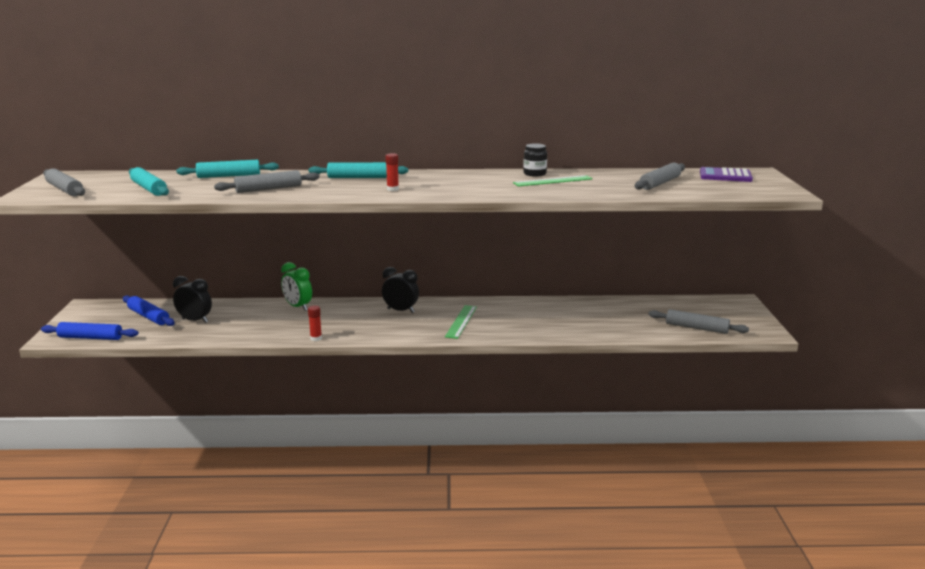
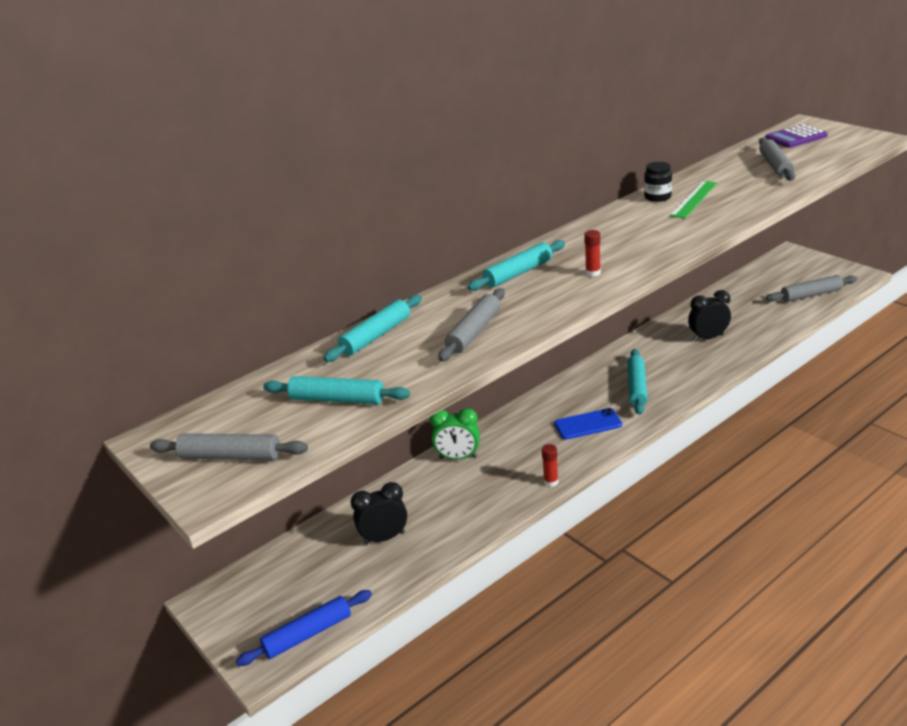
camera: 35 degrees left, 10 degrees up
(148, 316) = (319, 566): blue rolling pin -> none
(393, 324) = (588, 424): none -> blue phone
(401, 310) = (563, 405): black clock -> black clock (708, 338)
(461, 321) = (636, 387): green ruler -> turquoise rolling pin

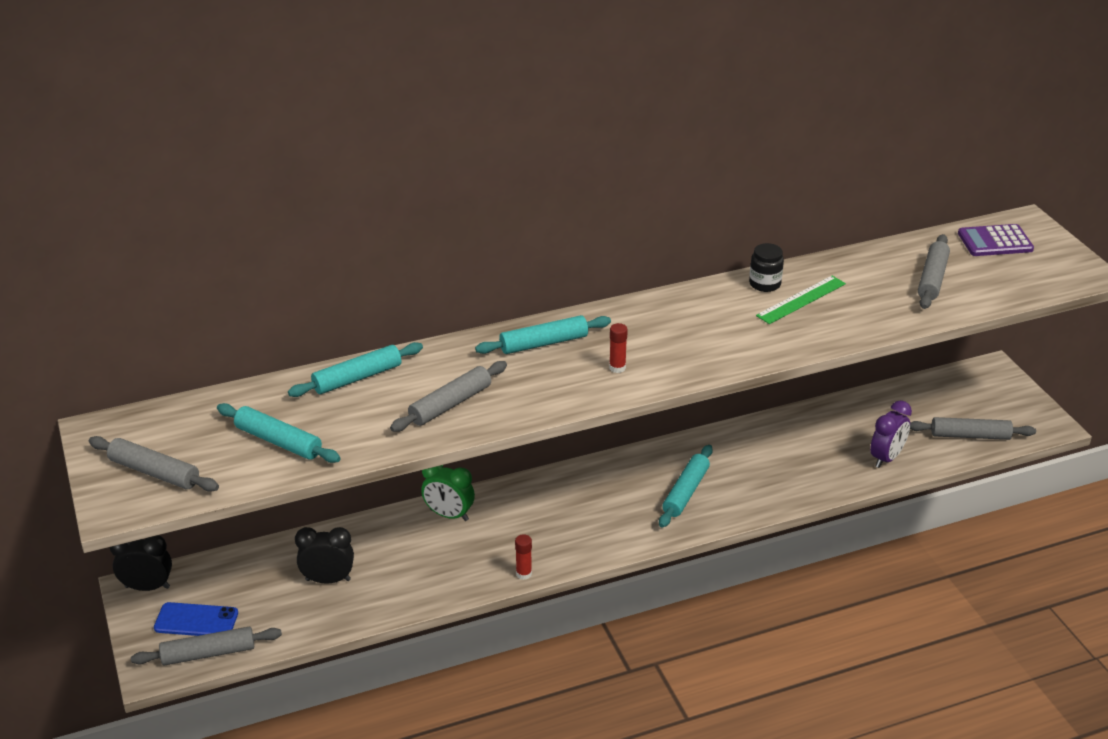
camera: 15 degrees right, 5 degrees up
(308, 634) = (208, 653): blue rolling pin -> grey rolling pin
(588, 424) = (604, 520): blue phone -> blue phone (196, 620)
(708, 338) = (808, 455): black clock -> black clock (147, 587)
(765, 324) = (886, 458): none -> purple clock

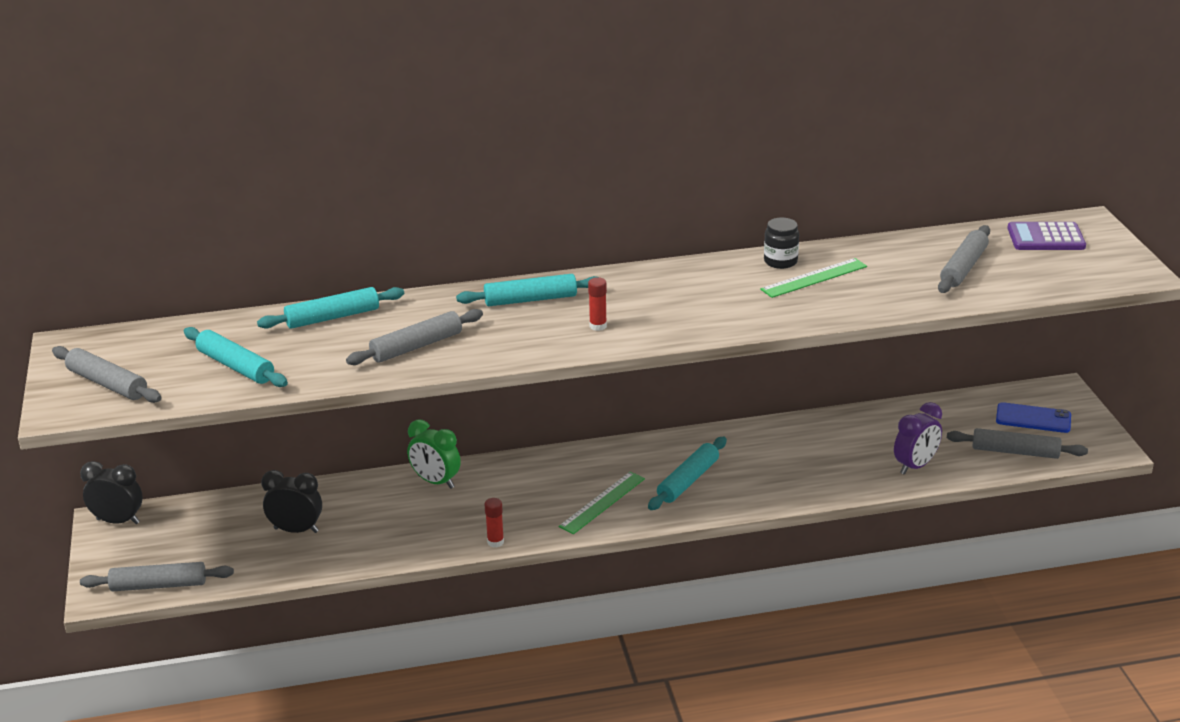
camera: 10 degrees right, 5 degrees down
(196, 620) = (156, 555): blue phone -> blue phone (1033, 418)
(612, 522) = (602, 502): none -> green ruler

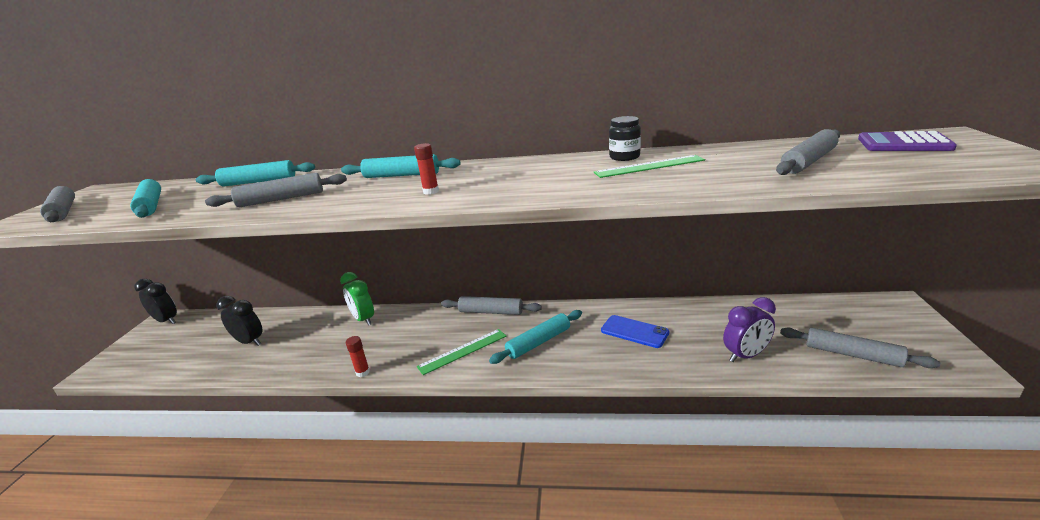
camera: 20 degrees right, 5 degrees down
(159, 585) = (132, 369): grey rolling pin -> grey rolling pin (491, 312)
(1033, 418) = (871, 325): blue phone -> blue phone (634, 331)

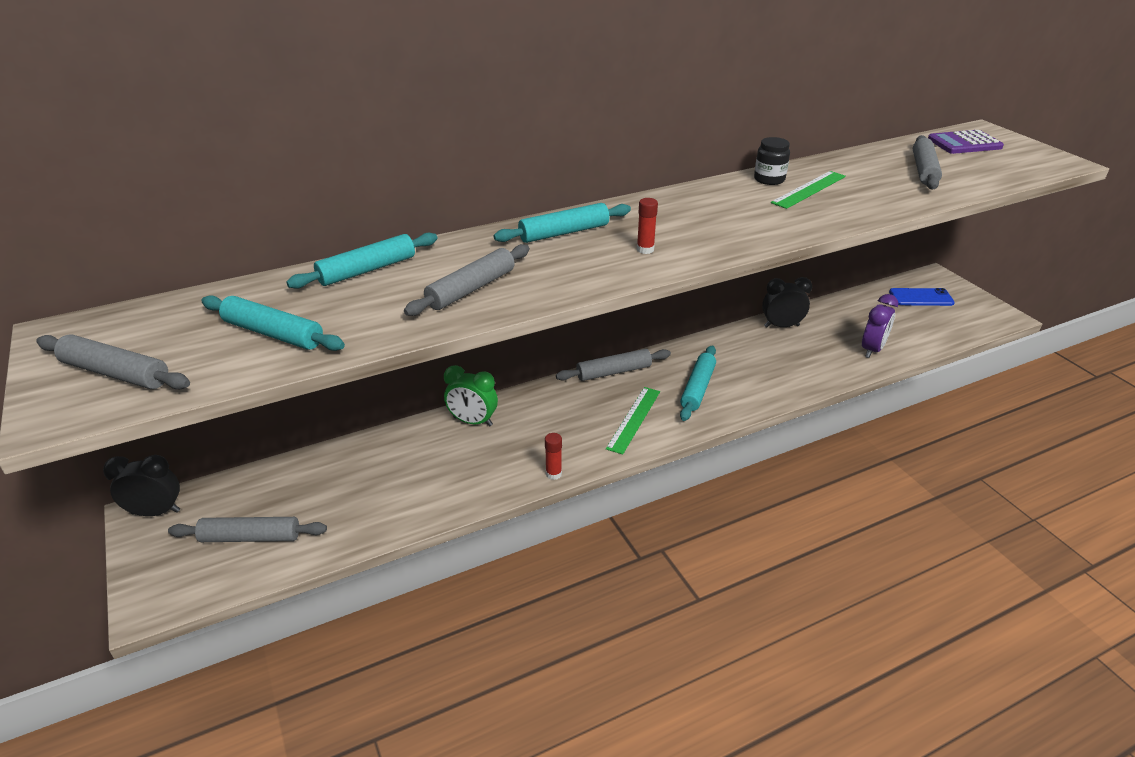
camera: 35 degrees left, 10 degrees up
(250, 342) = (351, 492): black clock -> black clock (781, 326)
(634, 331) = (770, 353): blue phone -> blue phone (921, 297)
(852, 354) = (938, 328): grey rolling pin -> grey rolling pin (250, 537)

